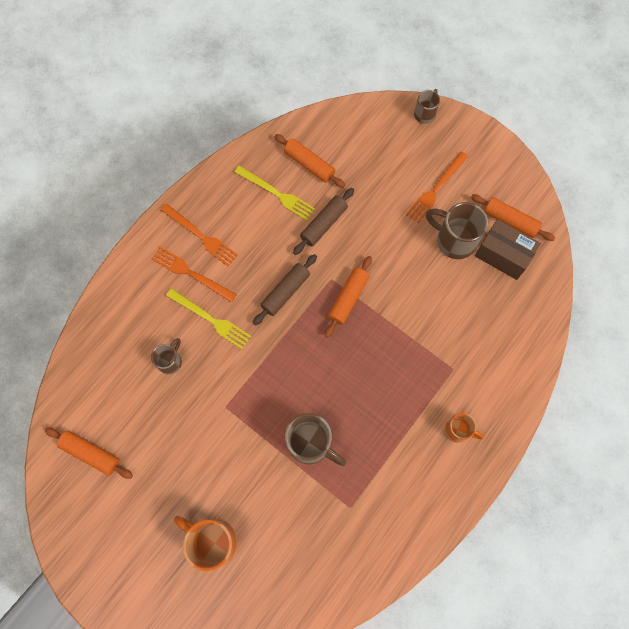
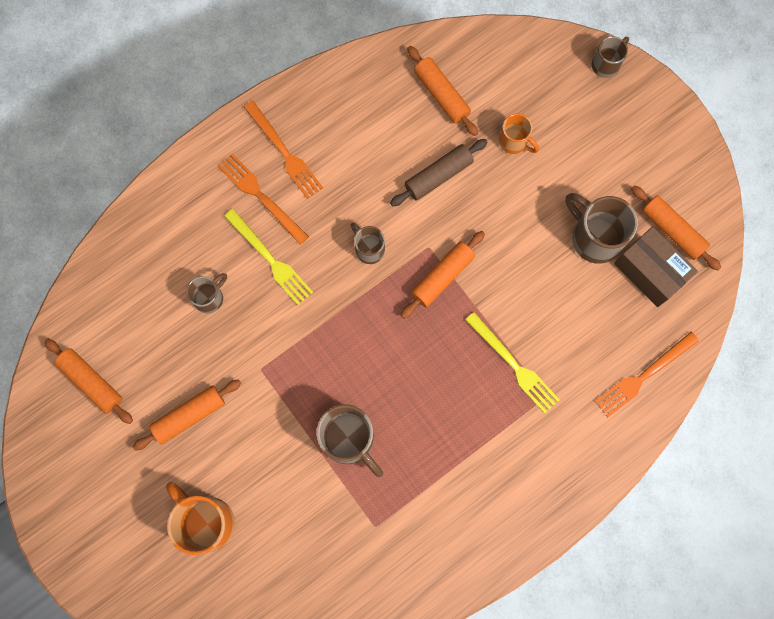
camera: 15 degrees right, 5 degrees up
(177, 459) = (189, 415): none -> orange rolling pin
(277, 194) = (391, 122): yellow fork -> yellow fork (513, 365)
(285, 292) = (369, 248): brown rolling pin -> brown mug
(436, 189) = (591, 166): orange fork -> orange fork (643, 376)
(458, 430) = (529, 471): orange mug -> orange mug (514, 142)

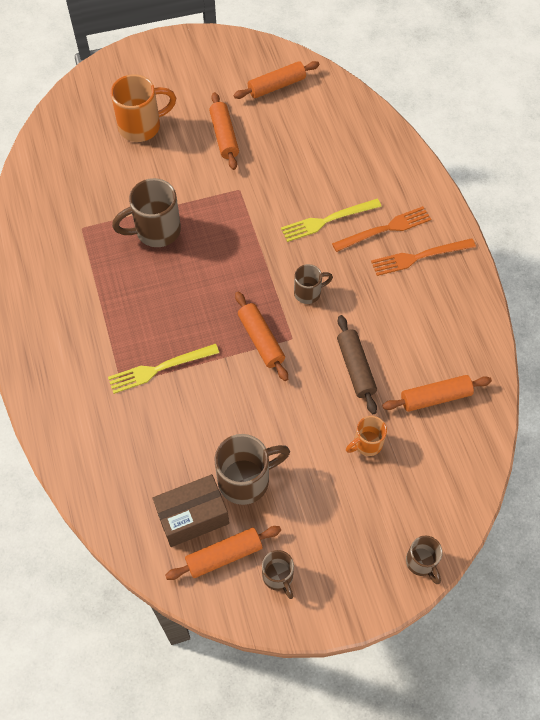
camera: 110 degrees right, 15 degrees down
(210, 297) = (311, 172): brown mug -> brown mug (278, 577)
(643, 376) = (100, 472): orange fork -> none

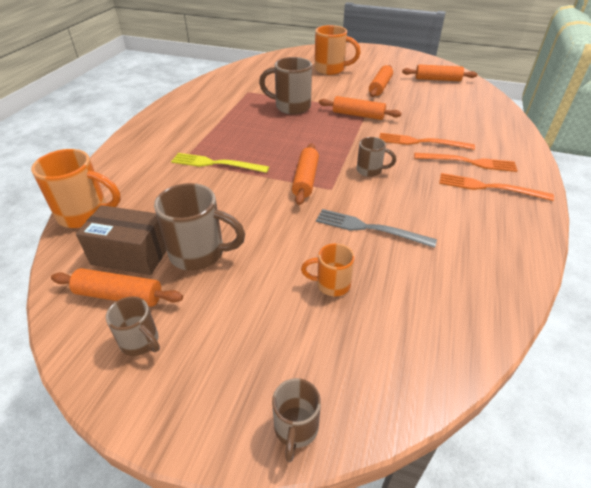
camera: 35 degrees right, 20 degrees down
(105, 505) = (86, 214): none -> orange mug
(278, 577) = (141, 342): brown mug -> brown mug turned 60 degrees counterclockwise
(327, 220) = (421, 142): yellow fork -> orange fork
(355, 368) = (369, 228): brown rolling pin -> grey fork
(435, 397) = (434, 284): orange rolling pin -> orange rolling pin (358, 115)

